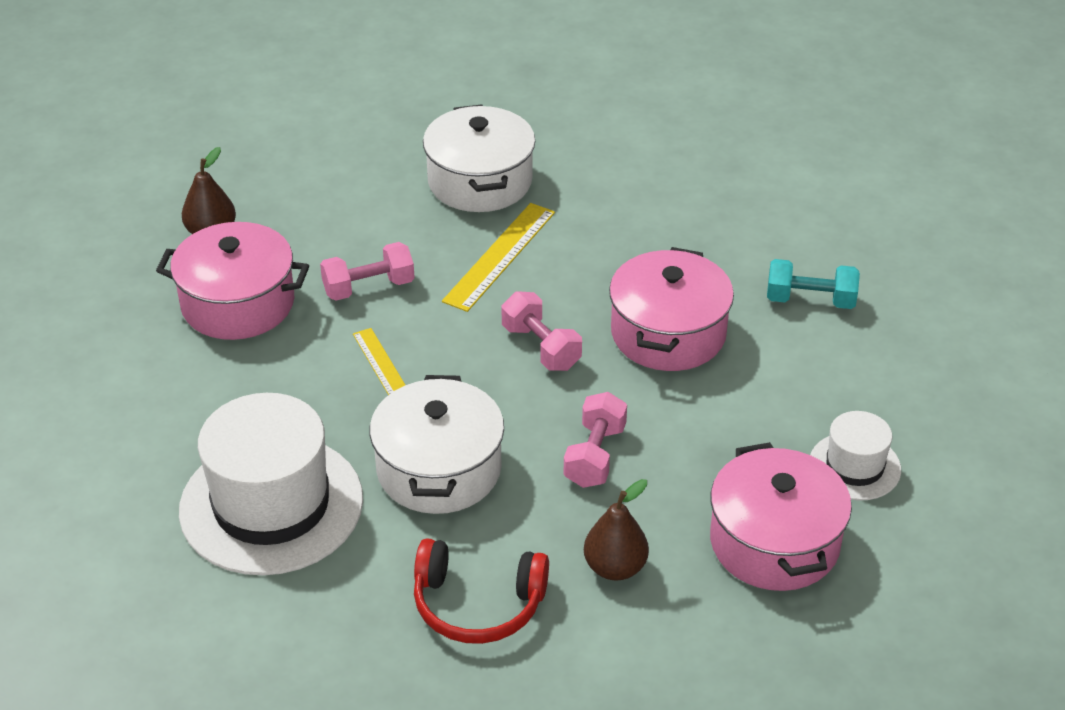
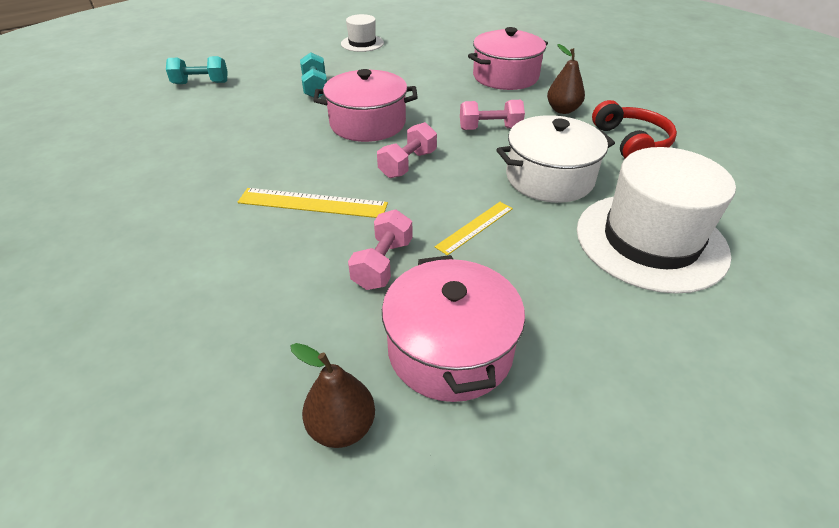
camera: 110 degrees left, 0 degrees up
(368, 287) = (383, 264): pink dumbbell -> pink dumbbell turned 60 degrees clockwise
(480, 181) = (207, 238): white pot -> none
(854, 466) = (439, 65): white hat -> white hat (362, 43)
(870, 190) = (201, 83): none -> turquoise dumbbell

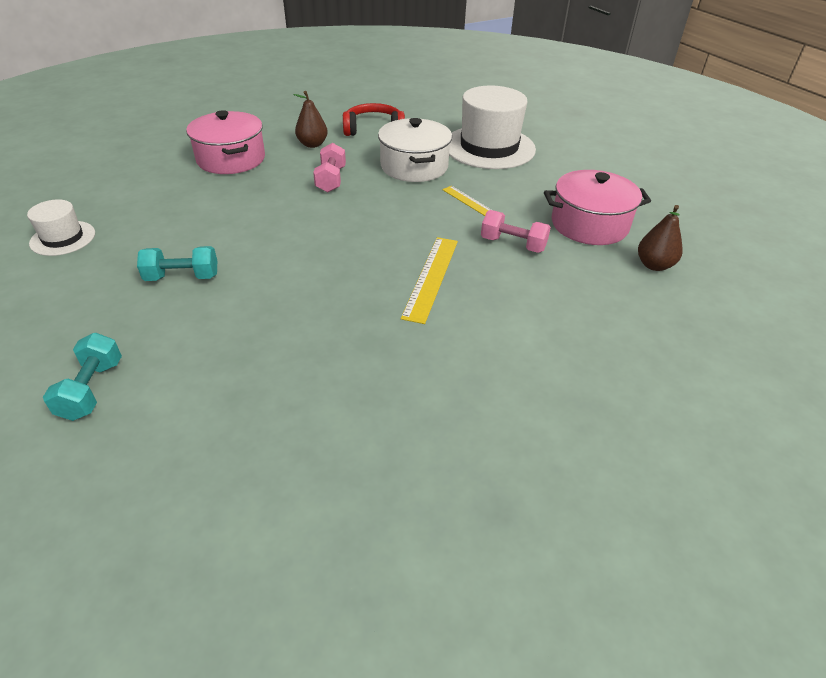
camera: 85 degrees left, 0 degrees up
(368, 123) = (293, 242): pink pot -> none
(408, 164) = (378, 224): pink dumbbell -> none

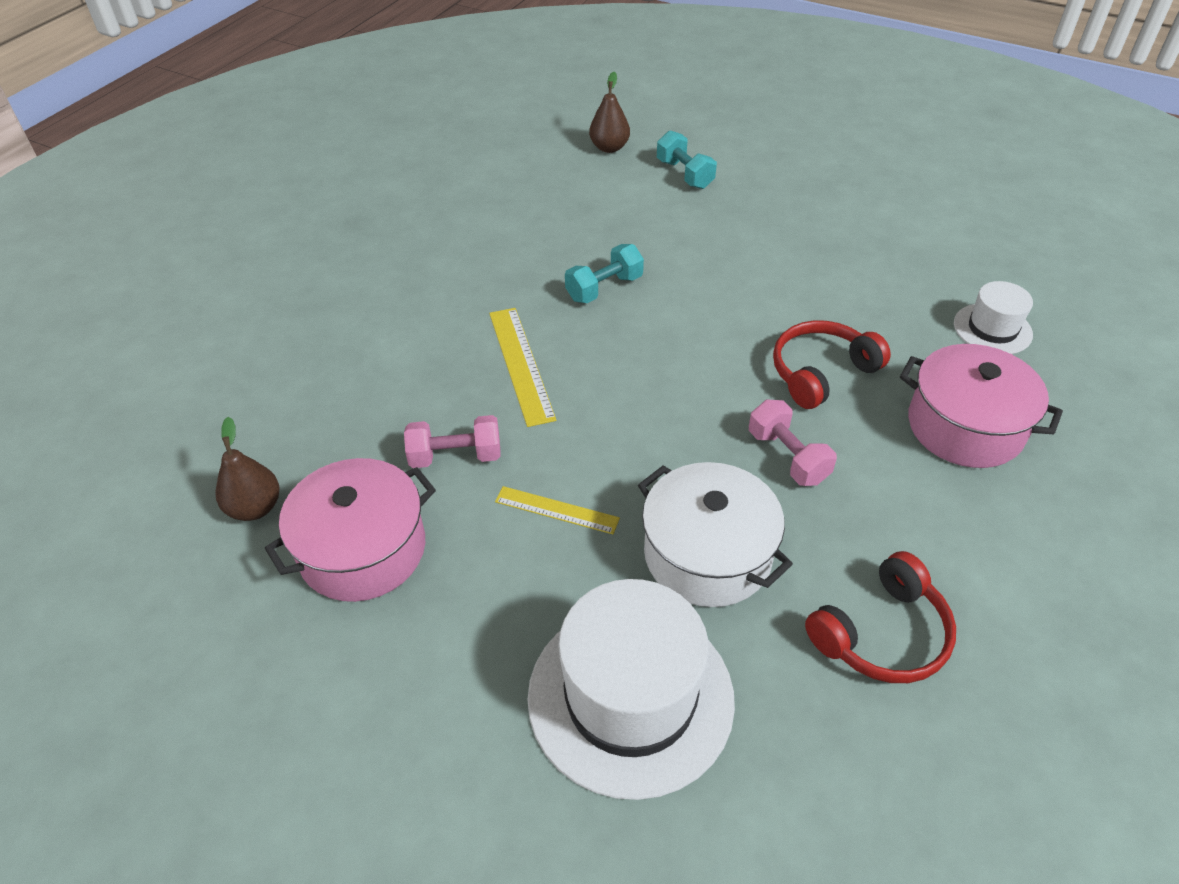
camera: 150 degrees right, 5 degrees up
(63, 238) = (918, 244): white hat -> white hat (992, 329)
(182, 277) = (752, 260): turquoise dumbbell -> turquoise dumbbell (604, 288)
(256, 202) = (821, 372): none -> red headphones
(312, 144) = (915, 524): brown pear -> brown pear (609, 148)

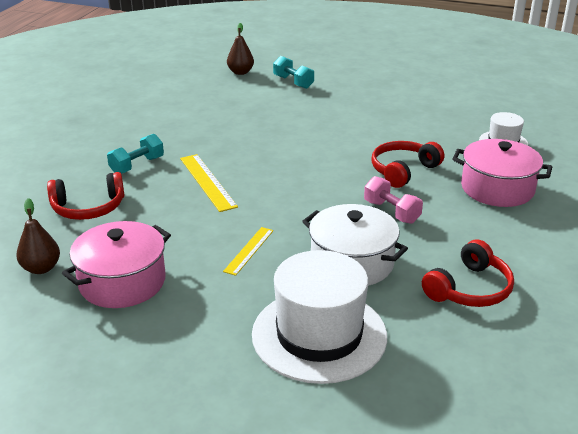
camera: 10 degrees left, 15 degrees down
(342, 397) = (88, 208): none -> red headphones
(455, 456) = (174, 230): pink dumbbell -> none
(556, 510) = (249, 250): yellow ruler -> yellow ruler turned 75 degrees counterclockwise
(604, 288) = (254, 141): turquoise dumbbell -> turquoise dumbbell (137, 165)

